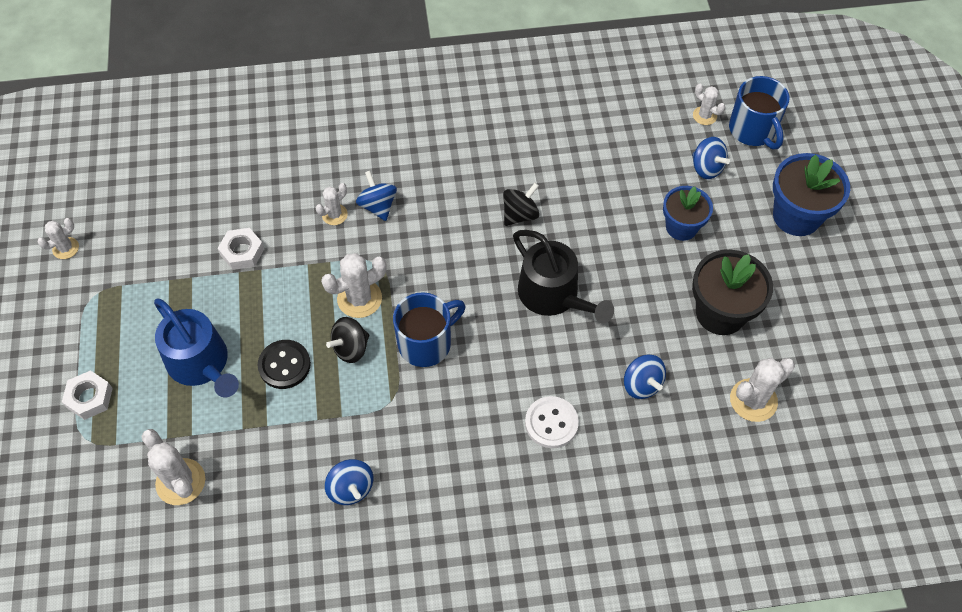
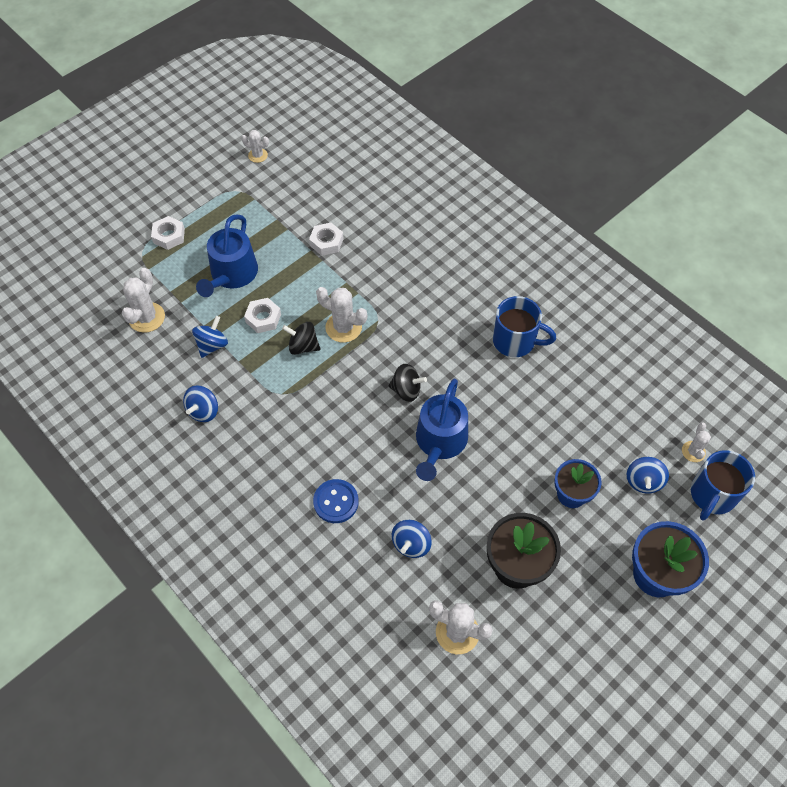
camera: 55 degrees right, 0 degrees up
(284, 365) = (263, 318): black button -> white nut
(334, 214) = (396, 272): white cactus -> none
(378, 206) = (423, 292): blue spinning top -> blue spinning top (212, 345)
(426, 343) = (340, 387): blue mug -> blue mug (515, 341)
(520, 214) = (489, 380): black spinning top -> black spinning top (406, 390)
(551, 423) = (336, 502): white button -> blue button
(553, 295) = (440, 442): black watering can -> blue watering can

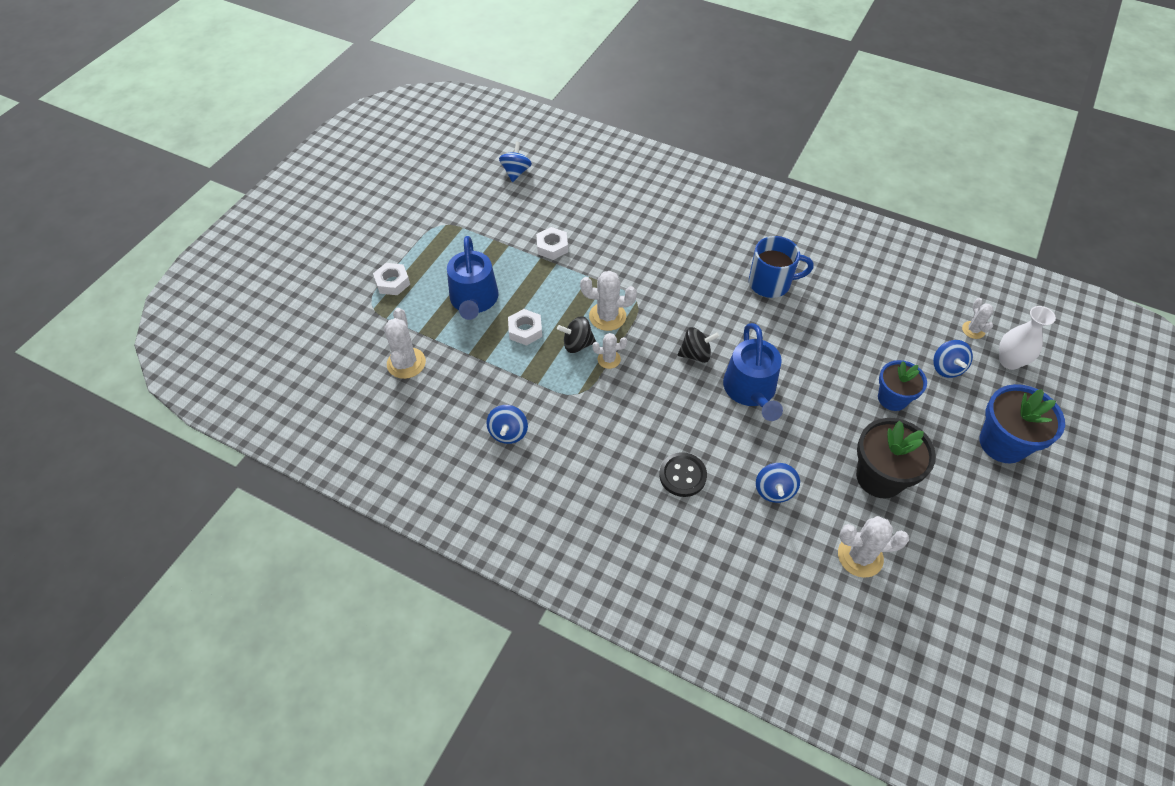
camera: 20 degrees left, 5 degrees down
(212, 345) = (486, 369): blue spinning top -> blue spinning top (516, 172)
(258, 155) = (446, 189): white cactus -> white cactus (609, 359)
(336, 502) = (682, 475): blue button -> black button
(712, 495) = (1009, 361): blue mug -> white vase

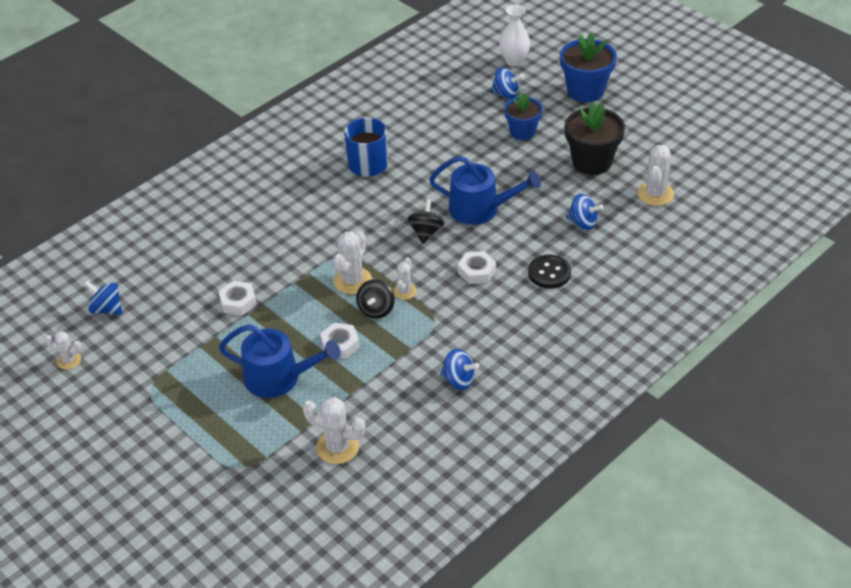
camera: 70 degrees left, 10 degrees down
(392, 282) = (216, 444): white nut -> white nut (476, 271)
(973, 330) = (476, 68): white cactus -> white cactus (69, 360)

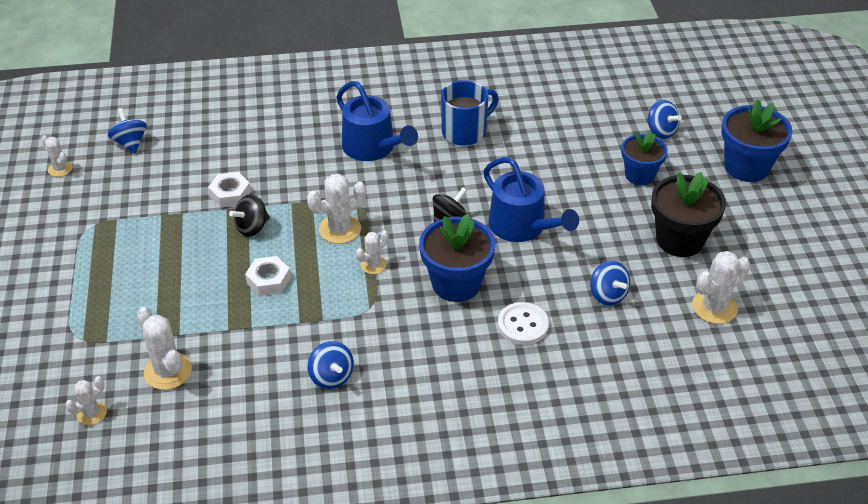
camera: 35 degrees right, 0 degrees up
(279, 377) = (190, 279): blue watering can -> blue watering can (373, 147)
(314, 508) = (92, 413): none -> white cactus
(376, 309) = (331, 267): black spinning top -> black spinning top (252, 227)
(476, 271) = (456, 283): white nut -> blue flower pot
(514, 61) = (702, 104): white vase -> none
(549, 273) = (523, 325): black button -> white button

